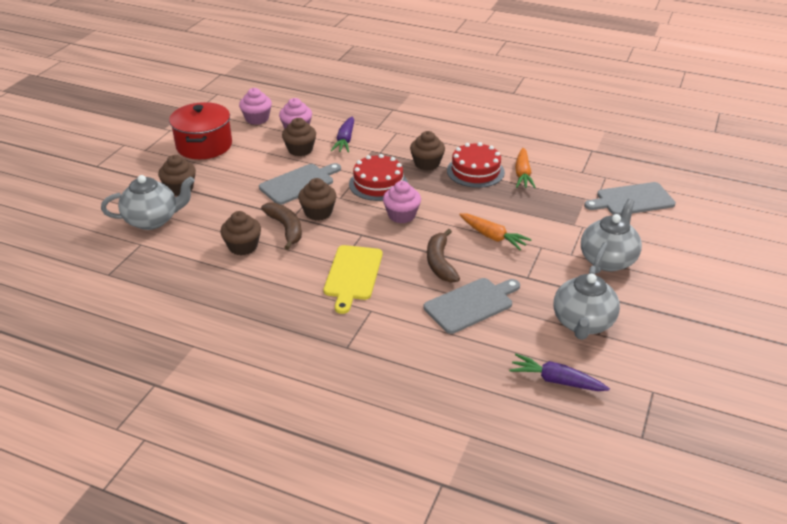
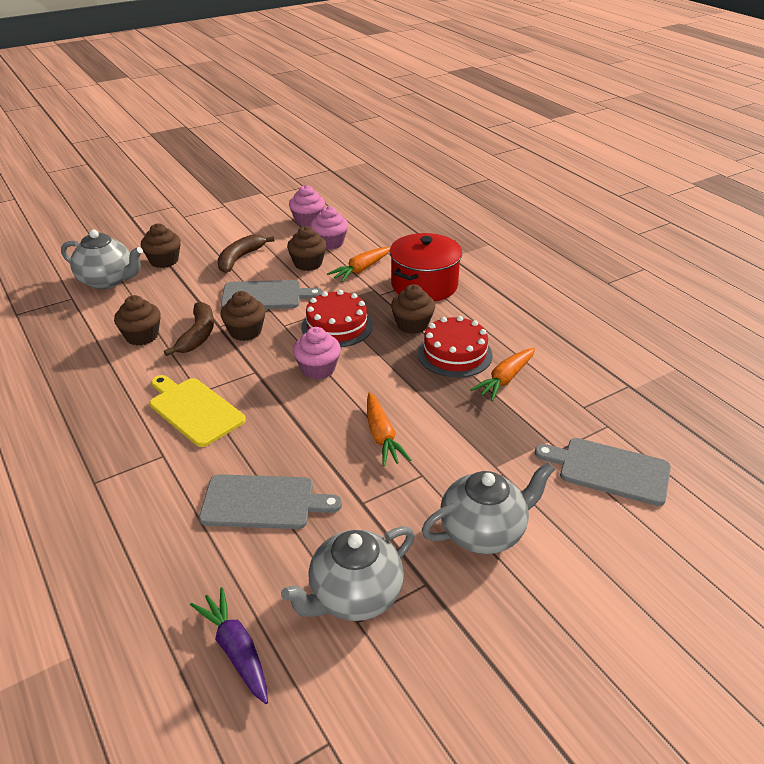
camera: 35 degrees right, 0 degrees up
(204, 145) = (232, 229): red pot -> red pot (424, 285)
(345, 140) = (361, 270): purple carrot -> orange carrot
(353, 275) = (194, 410): yellow cutting board -> yellow cutting board turned 90 degrees clockwise
(440, 263) = (291, 438): brown banana -> brown banana (240, 258)

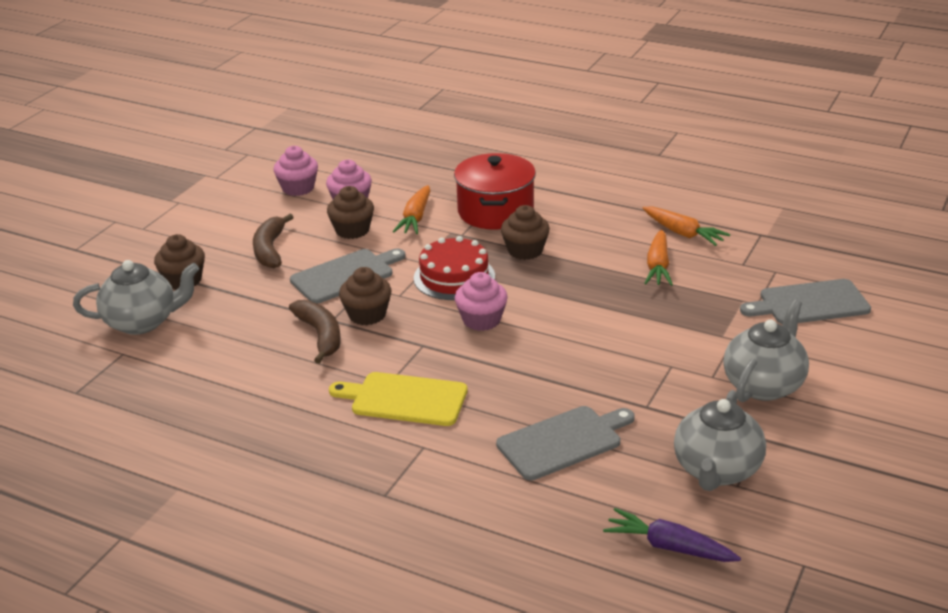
camera: 30 degrees left, 5 degrees down
(142, 336) = (259, 358): brown cupcake -> none
(382, 436) = (605, 351): orange carrot -> orange carrot (683, 233)
(454, 354) = (592, 261): red cake -> none

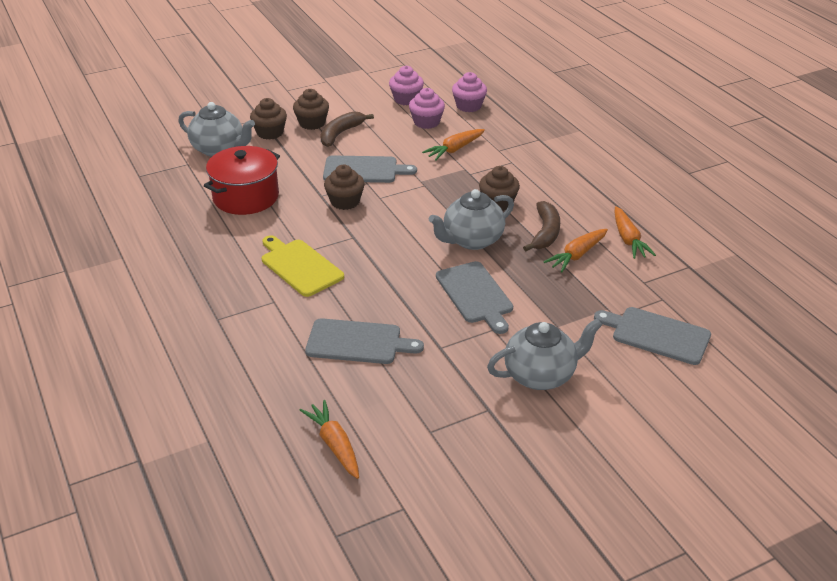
camera: 35 degrees right, 5 degrees up
(320, 336) = (302, 202): brown banana -> brown banana (545, 233)
(352, 230) = (404, 141): brown cupcake -> brown cupcake (312, 123)
(454, 277) = (428, 201): red cake -> none
(481, 320) = (409, 237): pink cupcake -> pink cupcake (468, 106)
(495, 211) = (513, 167): red pot -> red pot (246, 197)
(615, 343) = (475, 295): none -> grey cutting board
(668, 546) = (334, 444): purple carrot -> orange carrot
(716, 471) = (429, 414): grey teapot -> grey teapot (472, 240)

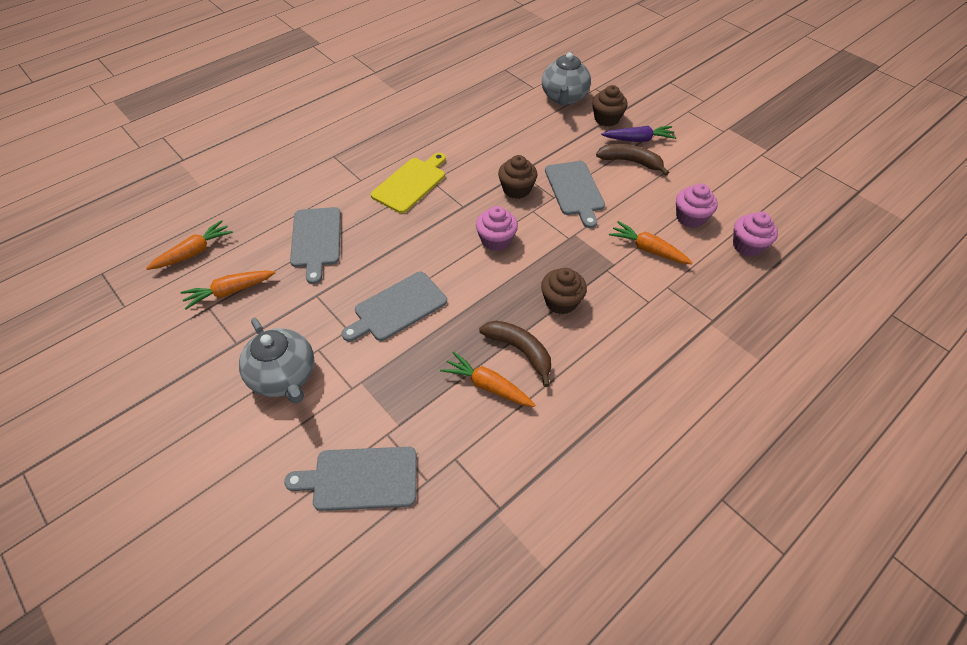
camera: 75 degrees right, 15 degrees up
(246, 197) = (499, 130): red pot -> none
(312, 123) = (638, 140): brown cupcake -> purple carrot
(406, 99) = (727, 194): pink cupcake -> pink cupcake (496, 240)
(472, 240) = (486, 291): grey teapot -> none
(545, 233) = (520, 351): brown banana -> brown banana turned 135 degrees counterclockwise
(628, 239) = (535, 435): orange carrot -> orange carrot (229, 292)
(657, 335) = (360, 478): grey cutting board -> grey cutting board turned 105 degrees counterclockwise

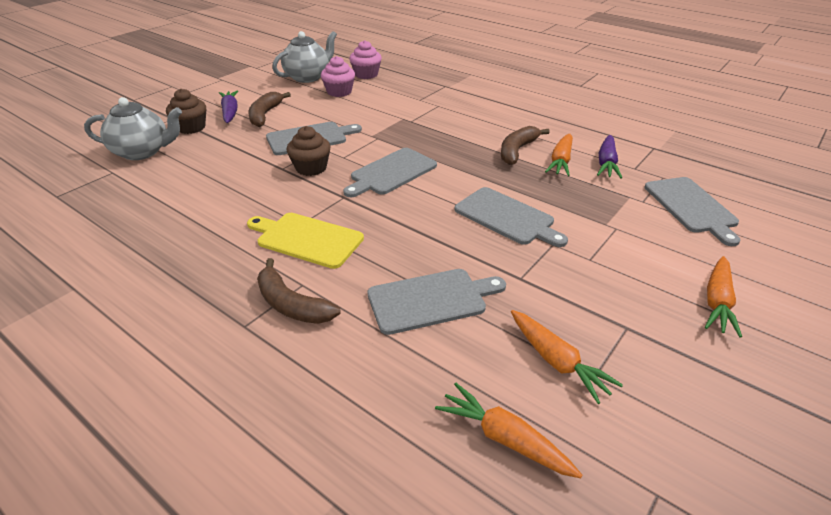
camera: 100 degrees left, 15 degrees down
(284, 377) = (638, 274): grey teapot -> grey teapot (308, 77)
(343, 175) = (291, 304): none -> brown banana
(472, 432) = (606, 163): none -> purple carrot
(496, 240) = (391, 172): pink cupcake -> grey cutting board
(561, 302) = (455, 137): brown cupcake -> none
(647, 249) = (381, 106): orange carrot -> orange carrot (717, 302)

